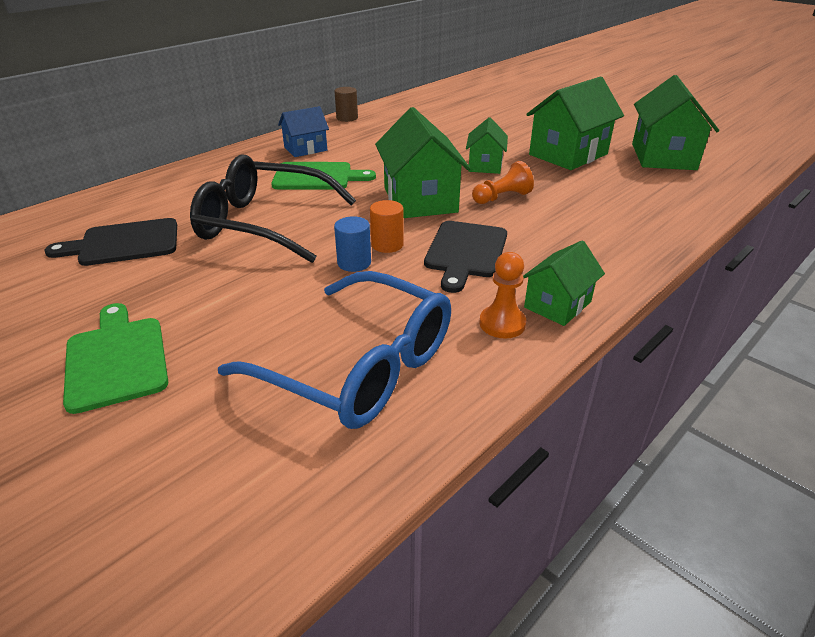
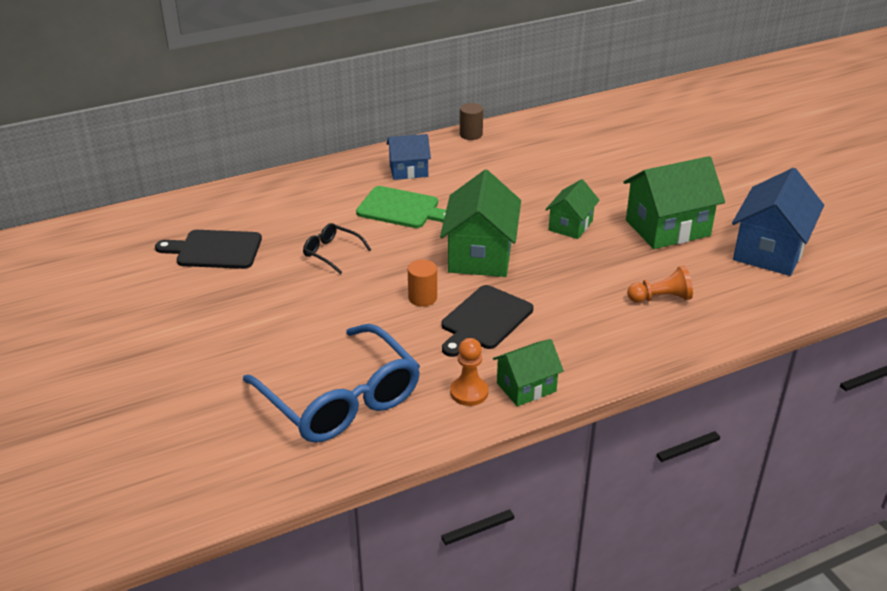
camera: 20 degrees right, 0 degrees up
(116, 359) = (180, 352): green cutting board -> none
(264, 223) = (332, 253): black glasses -> black glasses, size x0.45
(354, 263) = (385, 310): blue cylinder -> none
(502, 197) = (559, 268): orange pawn -> orange pawn (661, 298)
(663, 156) = (770, 251): green house -> blue house

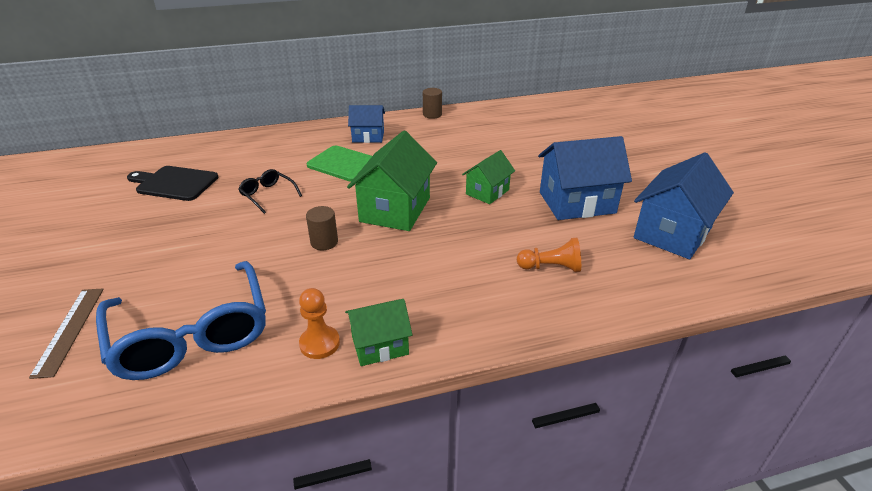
camera: 10 degrees right, 0 degrees up
(215, 410) = (70, 330): none -> brown ruler
(422, 298) = (324, 242): orange cylinder -> brown cylinder
(484, 320) = (371, 270): black cutting board -> none
(667, 228) = (577, 202): green house -> blue house

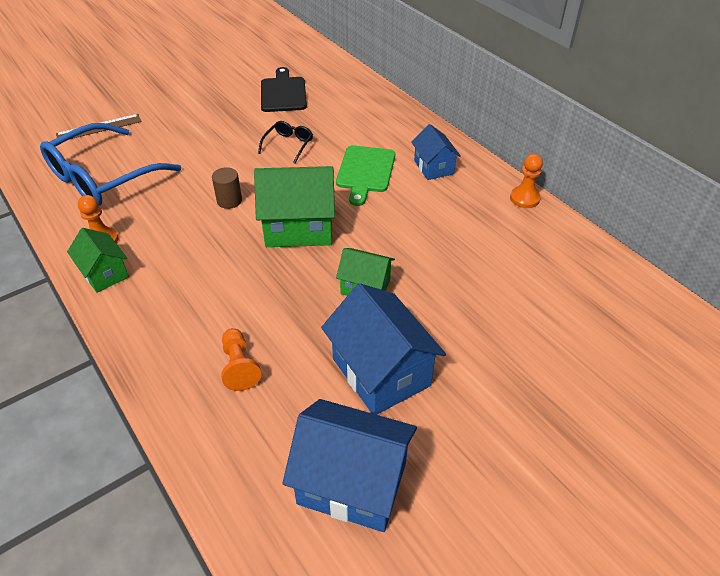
camera: 70 degrees right, 10 degrees up
(432, 114) = (524, 198): brown cylinder -> orange pawn

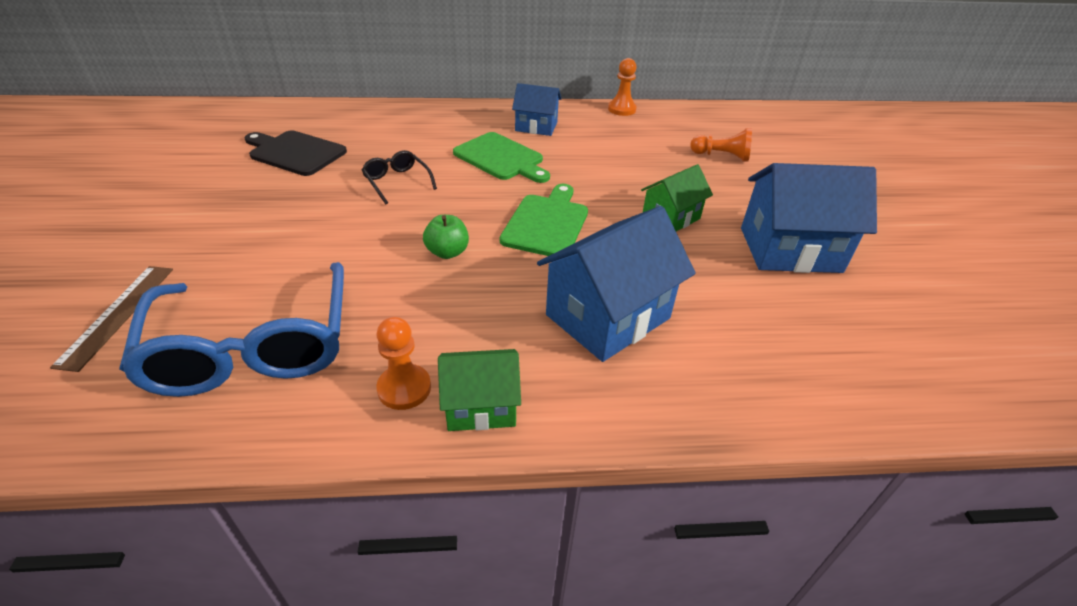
camera: 60 degrees left, 5 degrees down
(229, 200) = (447, 252): brown cylinder -> green apple
(239, 366) = (737, 335): orange pawn -> orange pawn (721, 156)
(299, 227) = (546, 223): green house -> green cutting board
(352, 483) = (922, 314): blue house -> blue house (608, 316)

